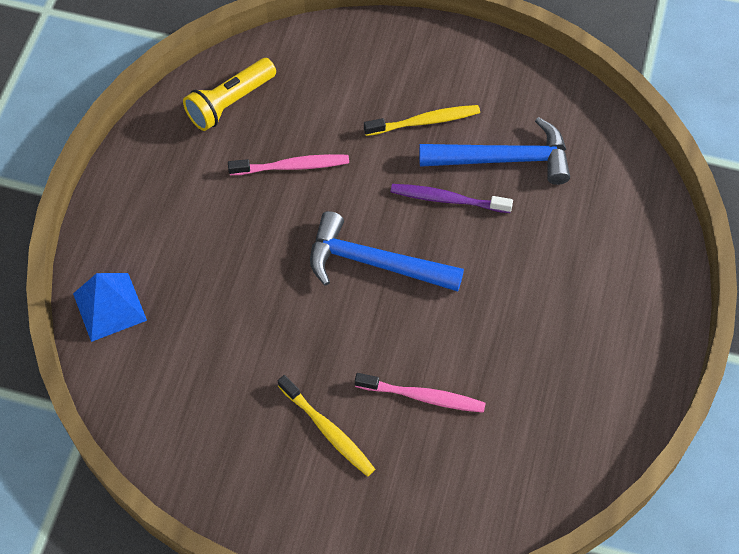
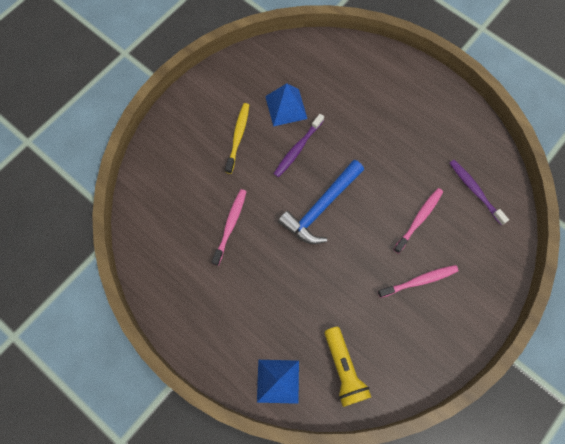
camera: 65 degrees left, 10 degrees up
(230, 103) = (163, 243): yellow flashlight -> yellow flashlight (344, 369)
(328, 430) = (419, 281): yellow toothbrush -> pink toothbrush
(503, 159) = (286, 107): blue hammer -> blue pyramid
(511, 459) = (475, 191): none -> purple toothbrush

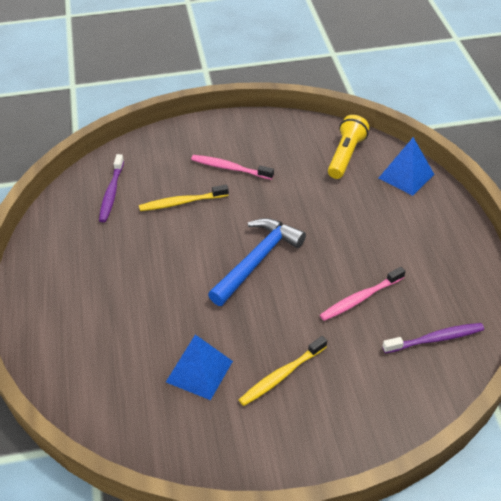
camera: 140 degrees left, 25 degrees down
(297, 149) = (229, 322): purple toothbrush -> purple toothbrush (435, 339)
(321, 207) = (257, 260): blue hammer -> blue hammer turned 45 degrees counterclockwise
(419, 219) = (181, 202): pink toothbrush -> yellow toothbrush

